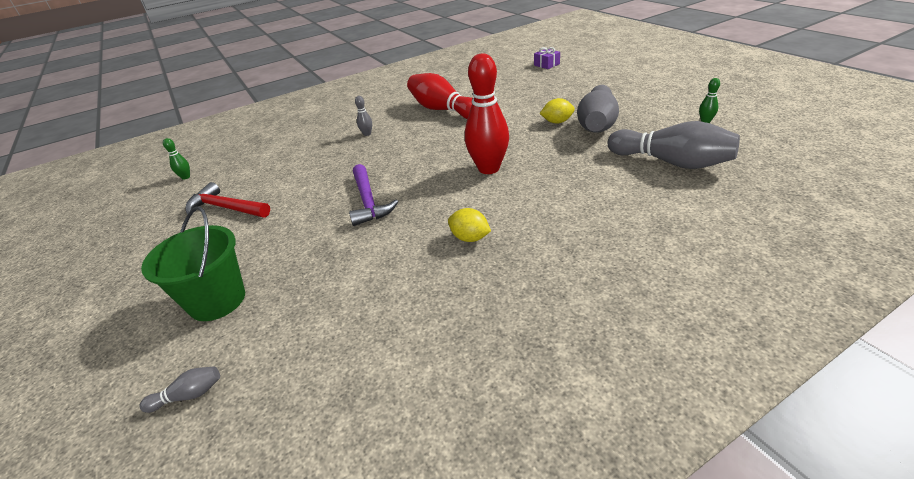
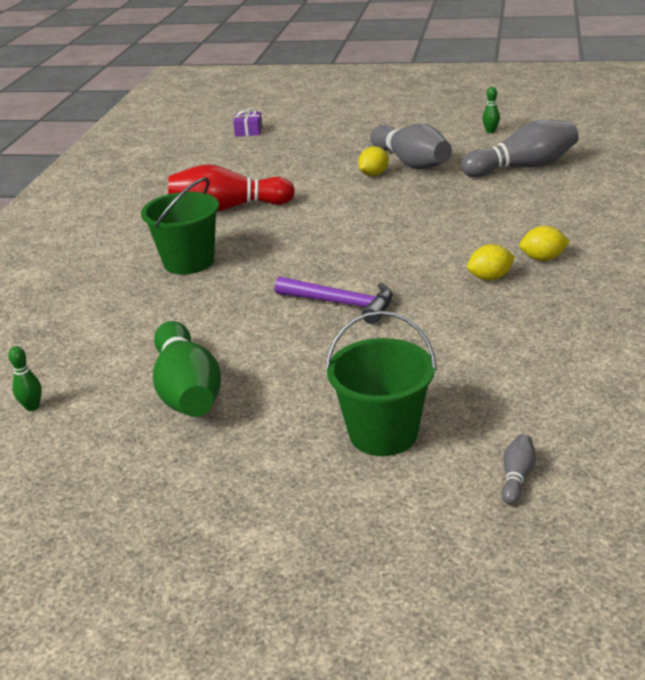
camera: 50 degrees left, 5 degrees down
(226, 208) = (187, 391): red hammer -> green bowling pin
(367, 134) = (189, 262): grey bowling pin -> green bucket
(489, 168) = (394, 231): red bowling pin -> none
(532, 246) = (543, 258): none -> yellow lemon

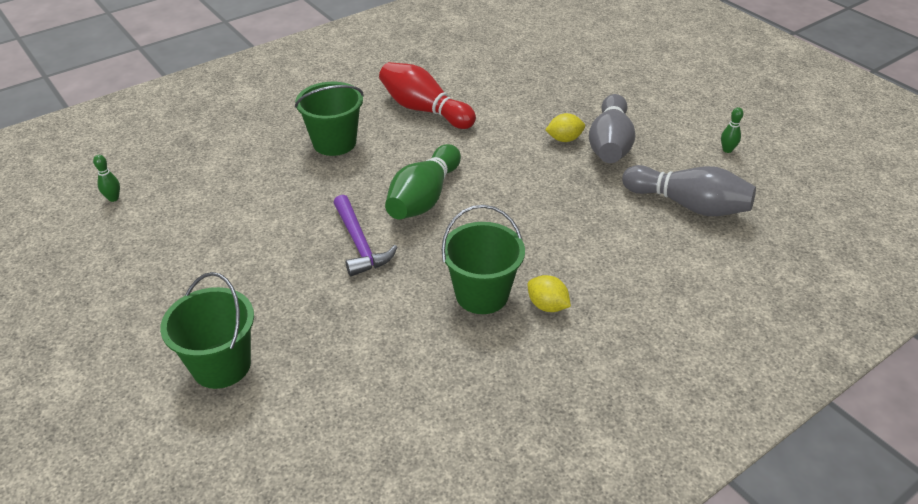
camera: 40 degrees right, 10 degrees up
(187, 391) = (187, 246): green bowling pin -> green bowling pin (424, 198)
(248, 131) = (546, 42): purple gift -> none
(490, 278) = (482, 294): yellow lemon -> green bucket
(517, 477) = (230, 465): grey bowling pin -> none

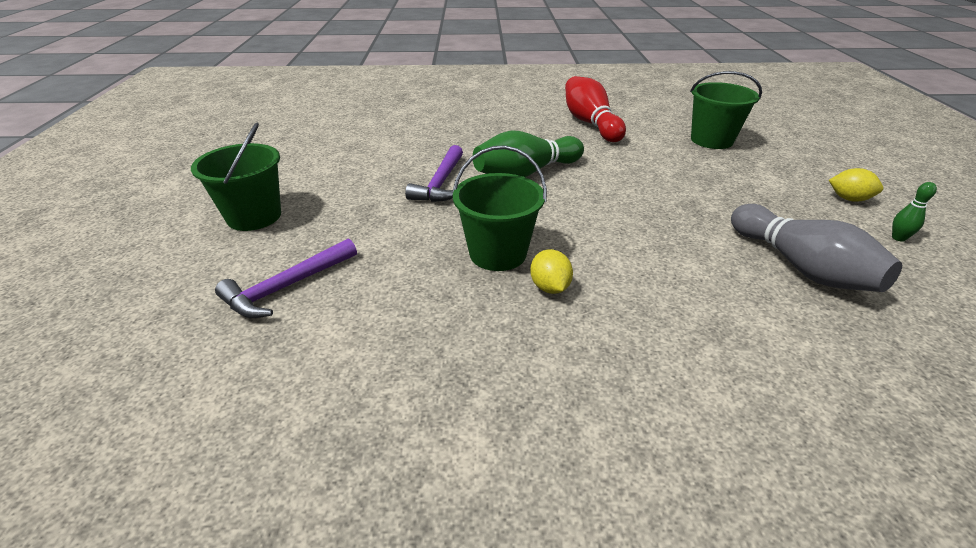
camera: 35 degrees right, 5 degrees down
(113, 198) = (323, 109): green bowling pin -> none
(334, 143) = (497, 122): green bucket -> green bucket (711, 140)
(347, 414) = (287, 287): none -> purple hammer
(564, 139) = (702, 175): yellow lemon -> yellow lemon (849, 199)
(610, 145) = (748, 192): grey bowling pin -> none

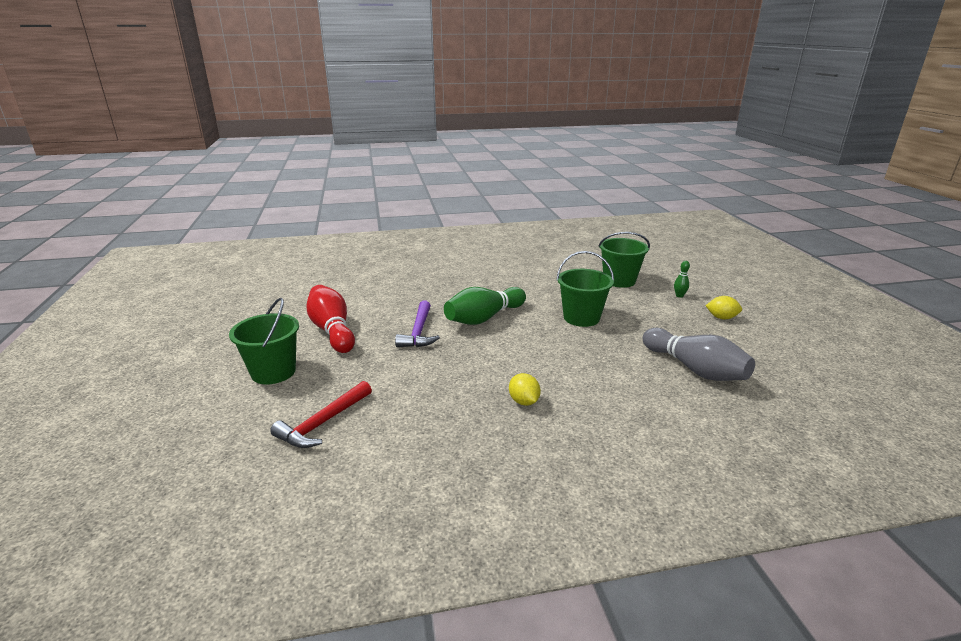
camera: 10 degrees left, 10 degrees down
(287, 287) = (323, 423): purple hammer -> red hammer
(498, 253) = (479, 381): green bucket -> green bucket (581, 318)
(590, 123) = (524, 273): red bowling pin -> red bowling pin (332, 330)
(898, 238) = (756, 343): green bowling pin -> green bowling pin (679, 296)

